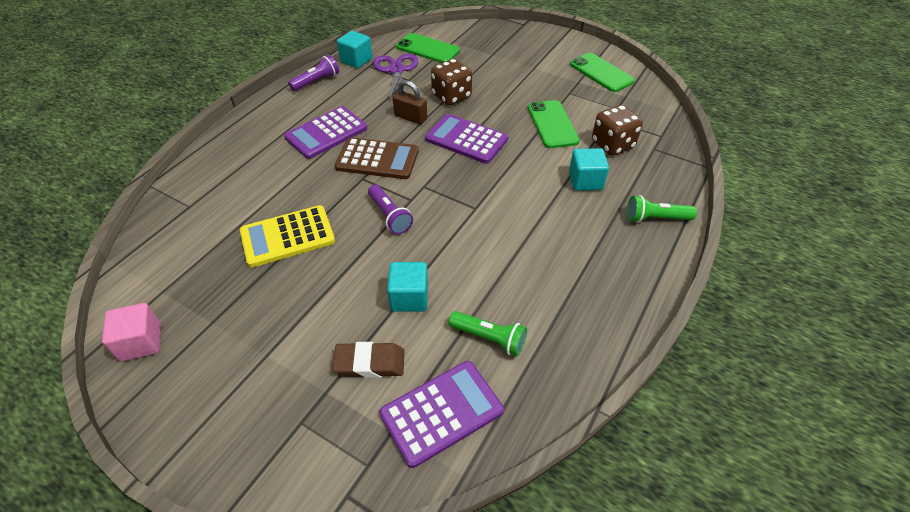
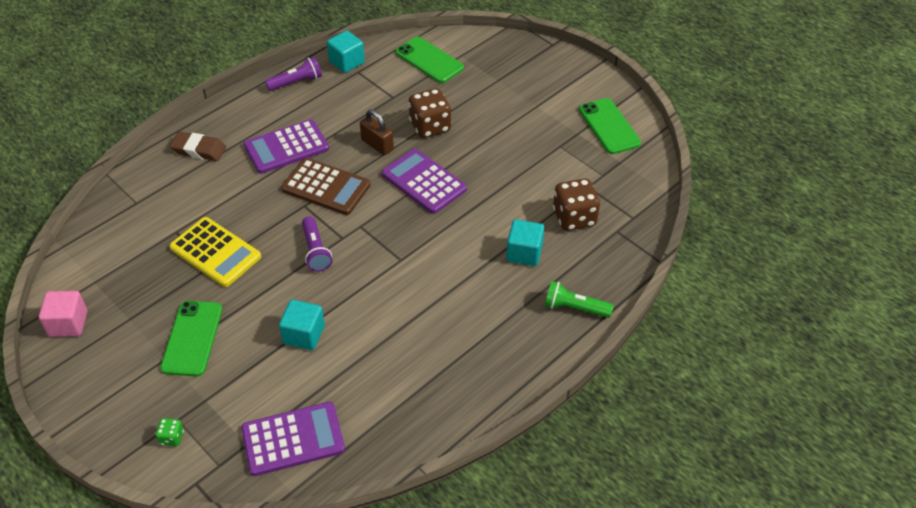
camera: 15 degrees right, 0 degrees up
(287, 236) = (215, 252): yellow calculator -> yellow calculator turned 135 degrees counterclockwise
(300, 446) = (172, 437): none -> green dice
(370, 363) = (249, 384): brown eraser -> brown eraser (199, 149)
(396, 70) = (384, 83): purple scissors -> none
(489, 338) = (359, 387): green flashlight -> none
(552, 124) = (522, 181): green phone -> green phone (192, 338)

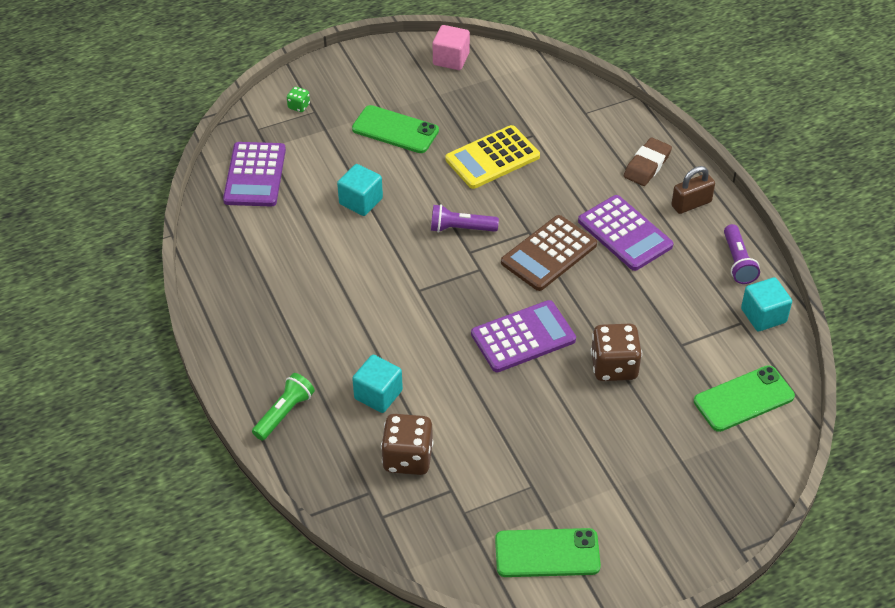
camera: 110 degrees right, 0 degrees up
(286, 147) = (625, 233): purple calculator -> purple calculator turned 150 degrees clockwise
(377, 145) = (600, 311): brown padlock -> brown padlock (691, 204)

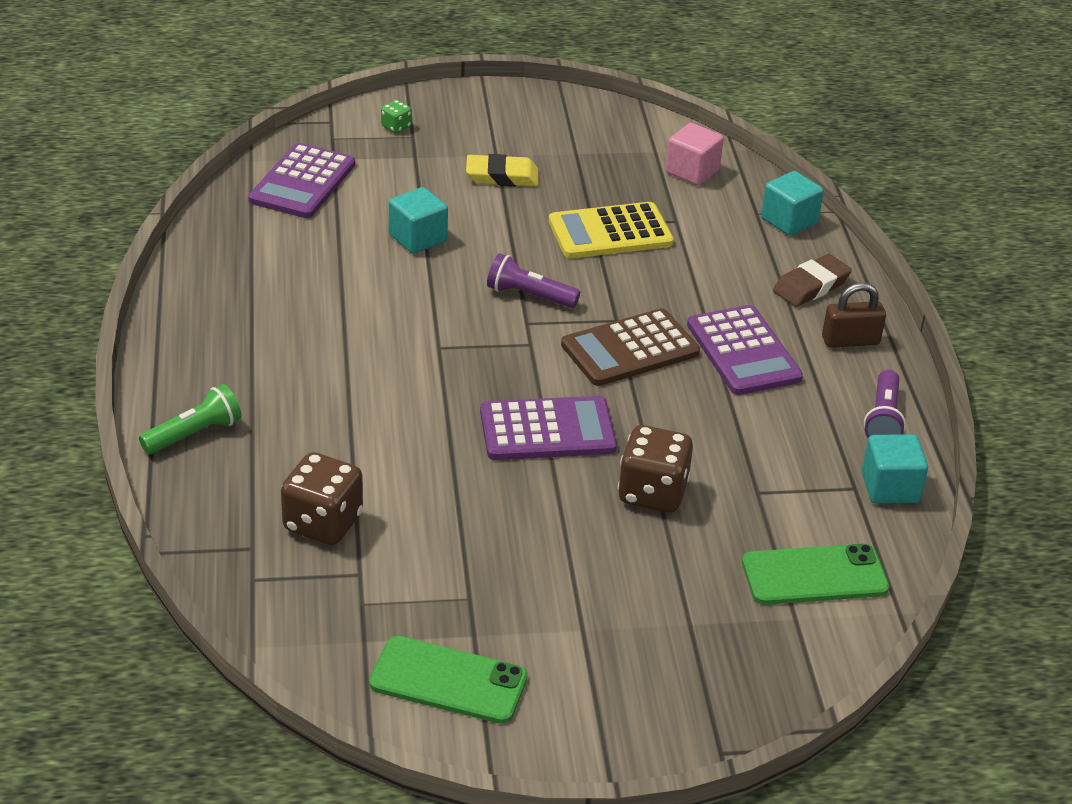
camera: 15 degrees right, 10 degrees down
(378, 394) = (324, 444): turquoise cube -> turquoise cube (789, 221)
(395, 130) = (502, 176): green phone -> yellow eraser
(451, 59) = (612, 121): pink cube -> pink cube (692, 171)

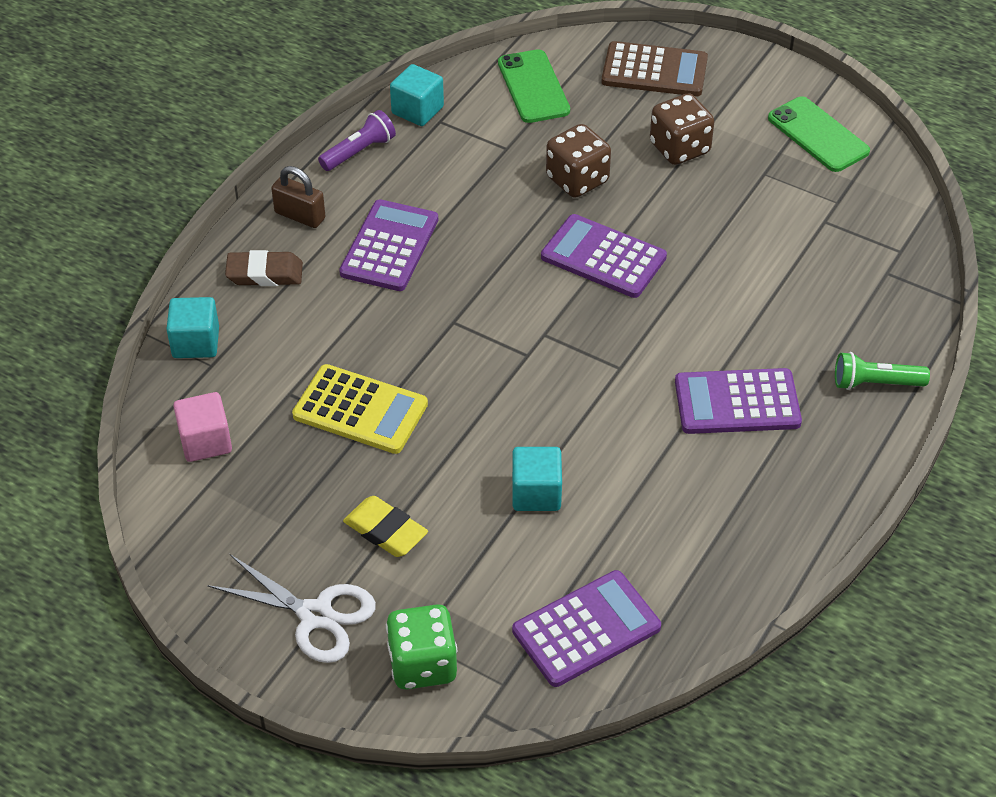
camera: 140 degrees left, 10 degrees up
(311, 364) = (737, 402): none -> purple calculator
(323, 523) = (824, 266): brown dice -> brown dice (679, 148)
(396, 127) = (422, 664): green dice -> green dice, size x2.09
(494, 122) = (315, 615): none -> white scissors
(529, 295) = (499, 380): purple flashlight -> none
(630, 349) = (472, 290): brown calculator -> brown calculator (654, 70)
(814, 575) = (533, 87): green phone -> green phone turned 45 degrees clockwise

